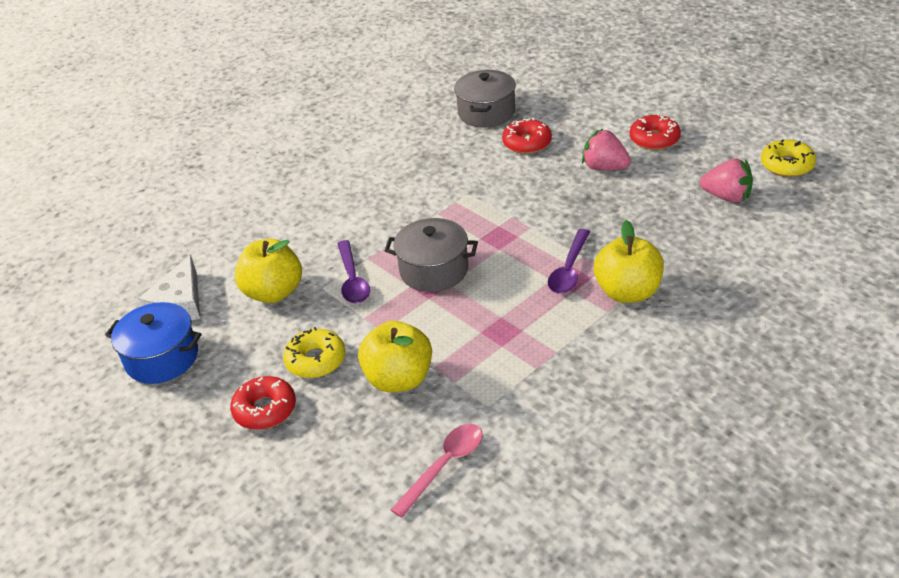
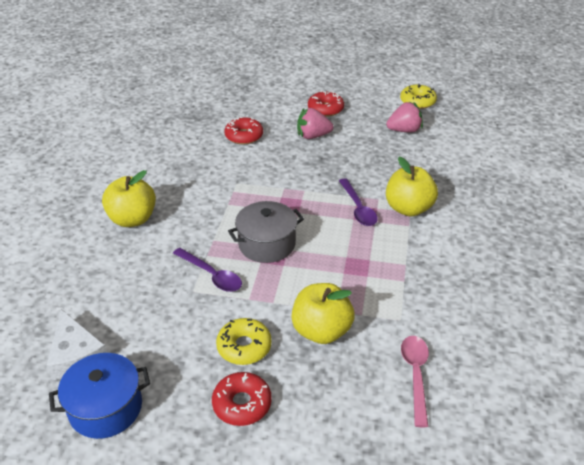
camera: 40 degrees left, 0 degrees up
(274, 292) = (155, 311): yellow apple -> yellow apple (132, 219)
(486, 113) = (193, 124): grey pot -> none

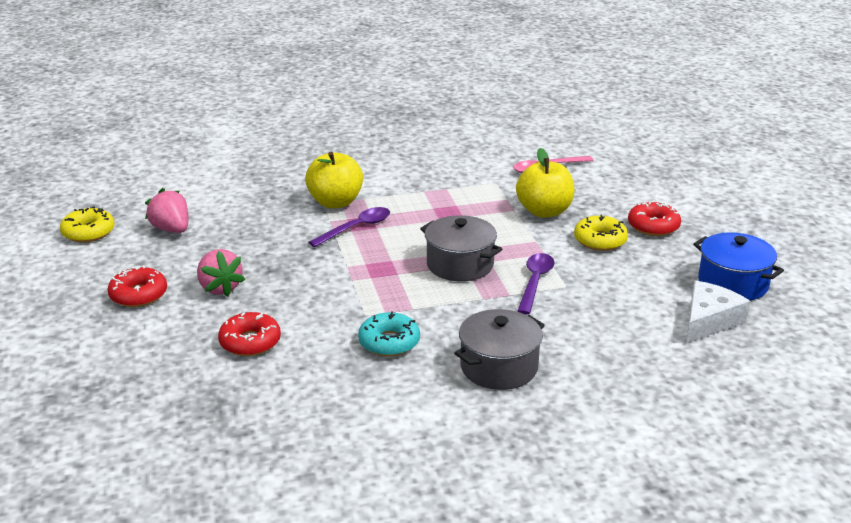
camera: 115 degrees left, 10 degrees down
(132, 219) = (499, 367): yellow apple -> grey pot
(199, 184) = (389, 342): none -> turquoise donut

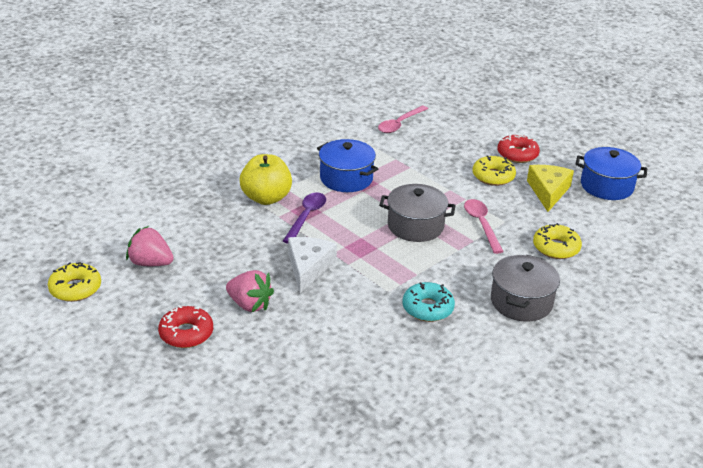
camera: 30 degrees left, 5 degrees up
(250, 342) = (323, 344): red donut -> none
(434, 204) = (346, 178): none -> blue pot
(535, 282) = (481, 225): purple spoon -> pink spoon
(544, 211) = (432, 162): yellow apple -> none
(599, 327) = (556, 248): none -> yellow donut
(651, 270) = (548, 191): none -> yellow cheese
(709, 320) = (617, 220): white cheese -> white cheese (308, 267)

